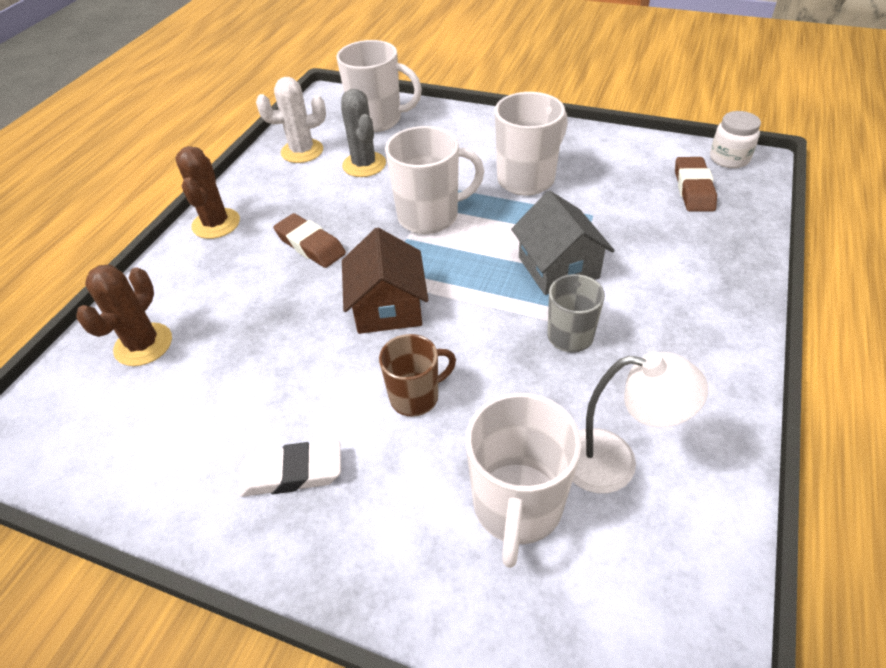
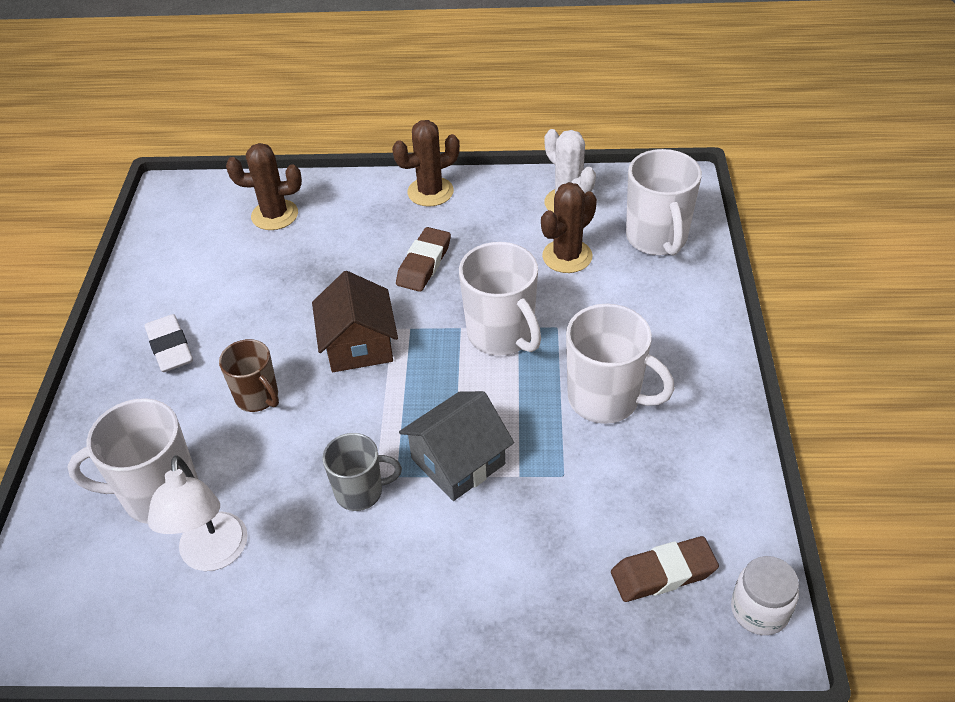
camera: 70 degrees right, 0 degrees up
(364, 165) = (567, 256): grey cactus -> brown cactus
(388, 307) = (359, 345): brown house -> brown house turned 75 degrees counterclockwise

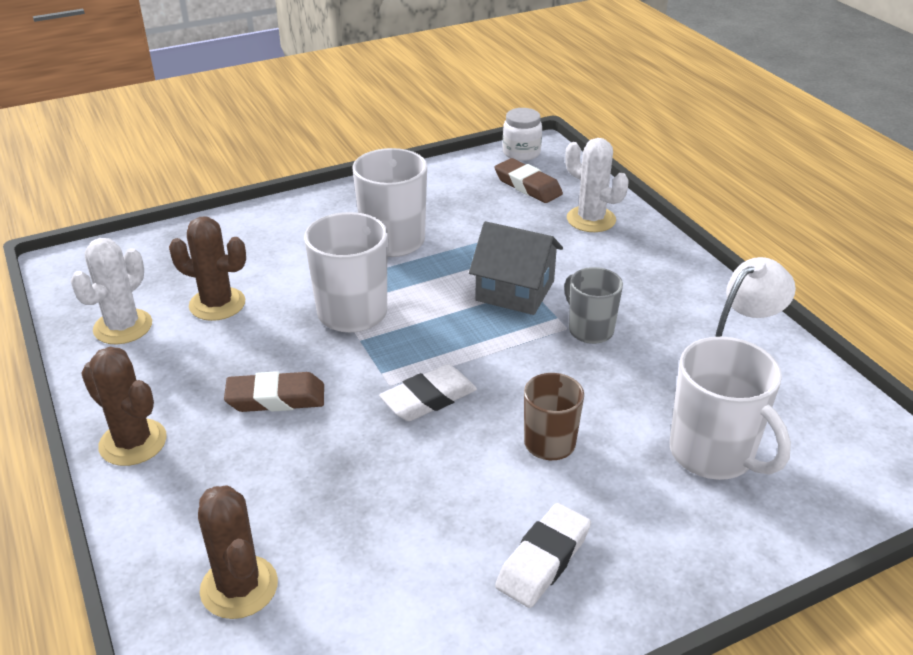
camera: 120 degrees left, 10 degrees down
(359, 345) = (428, 399): brown house -> white eraser
(549, 602) = (591, 219): none -> white cactus
(657, 239) = (166, 259): white mug -> none

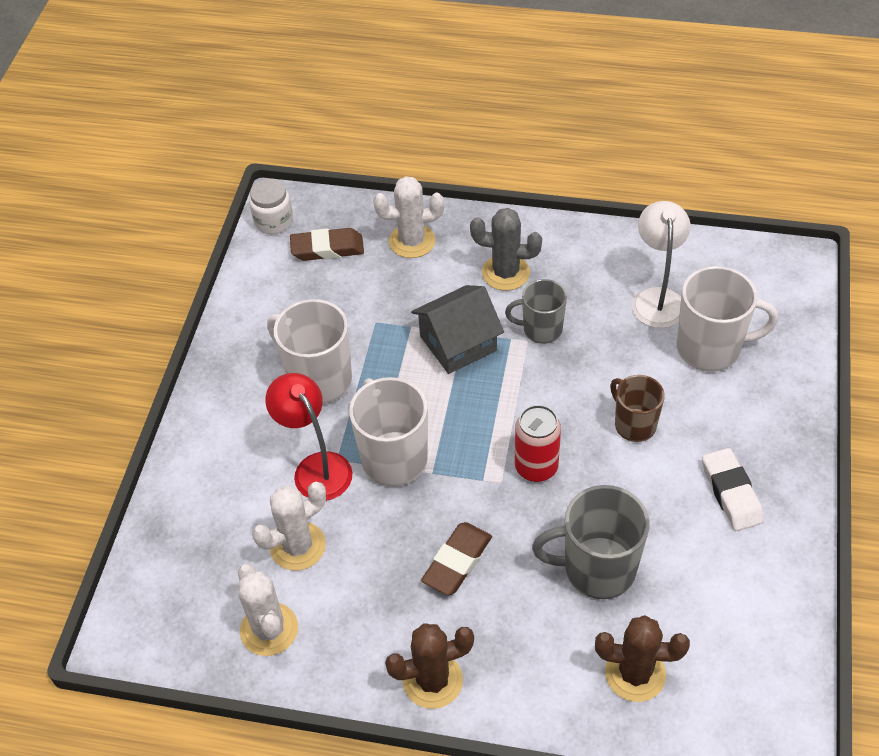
camera: 50 degrees left, 15 degrees up
(217, 304) = (298, 546): brown cactus -> white cactus
(304, 278) = (316, 467): none -> red lamp
(347, 496) = (597, 569): none -> grey mug
(428, 399) = (536, 467): white eraser -> red can
(626, 281) = (505, 273): none -> grey cactus

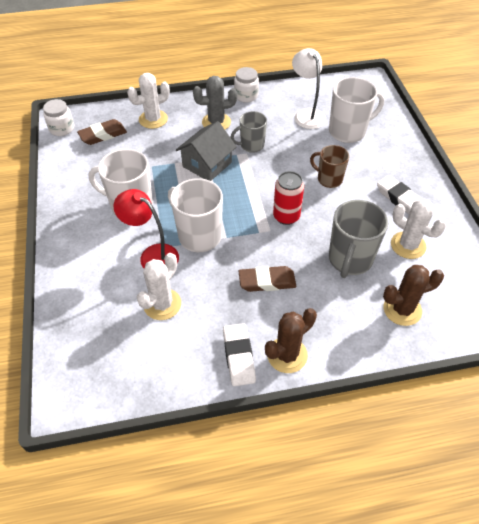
camera: 25 degrees left, 0 degrees up
(269, 629) = (167, 360): white cactus -> white cactus (408, 245)
(366, 658) = (238, 356): none -> white eraser
(457, 562) = (267, 282): brown eraser -> brown eraser turned 75 degrees clockwise
(575, 236) = (246, 96): none -> white jar
(597, 569) = (349, 260): grey mug -> grey mug turned 45 degrees counterclockwise

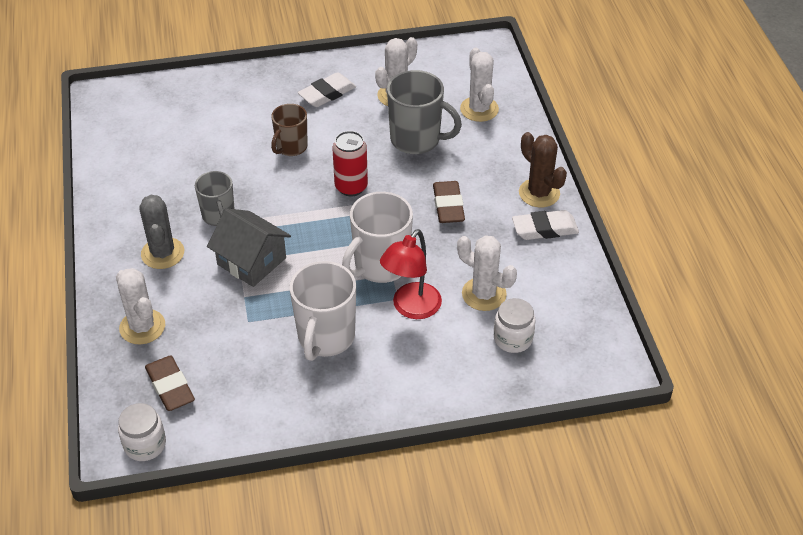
camera: 90 degrees left, 5 degrees down
(246, 96) = (106, 221): white jar -> white jar (513, 339)
(306, 114) = (162, 160): white lamp -> none
(348, 131) = (204, 124): white mug -> none
(402, 309) = (479, 109): brown cactus -> white cactus

